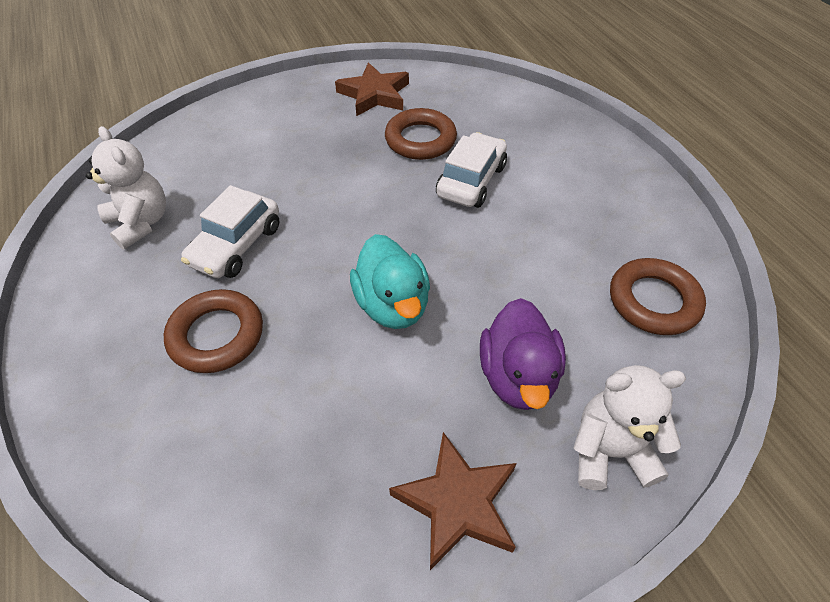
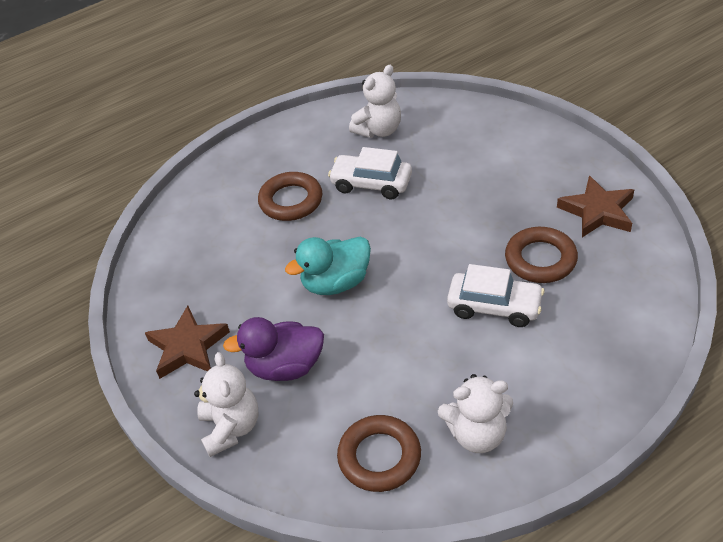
camera: 85 degrees right, 5 degrees down
(626, 222) = (477, 434): none -> white teddy bear

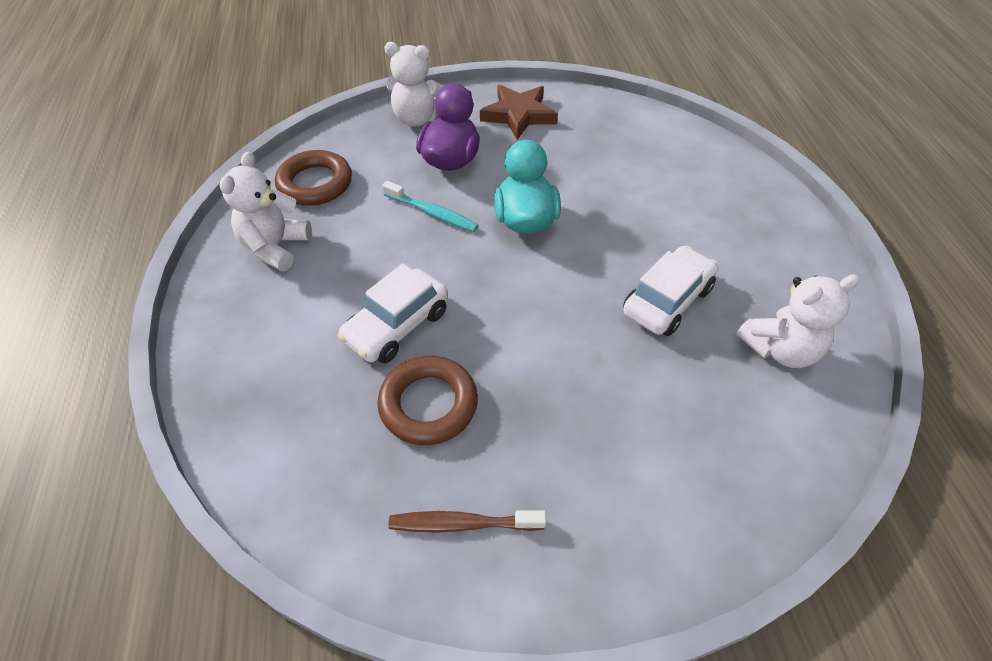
camera: 110 degrees right, 5 degrees up
(291, 201) = (675, 224): brown ring -> none
(364, 345) = (432, 213): none -> turquoise toothbrush
(379, 130) = (780, 349): white teddy bear -> white teddy bear turned 90 degrees counterclockwise
(597, 211) = (462, 524): brown star -> brown toothbrush

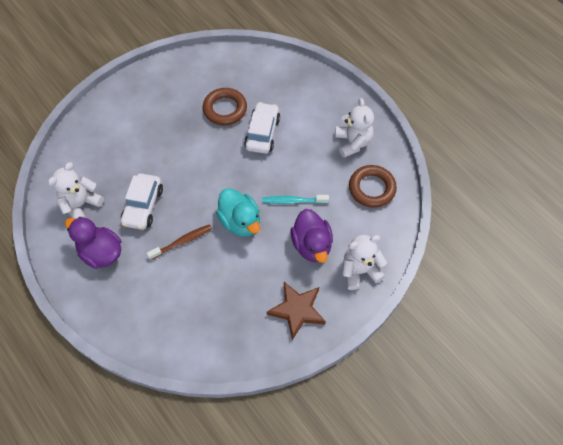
camera: 150 degrees right, 10 degrees up
(462, 524) = (186, 79): brown toothbrush -> brown toothbrush (182, 242)
(757, 265) = (101, 252): none -> purple duck

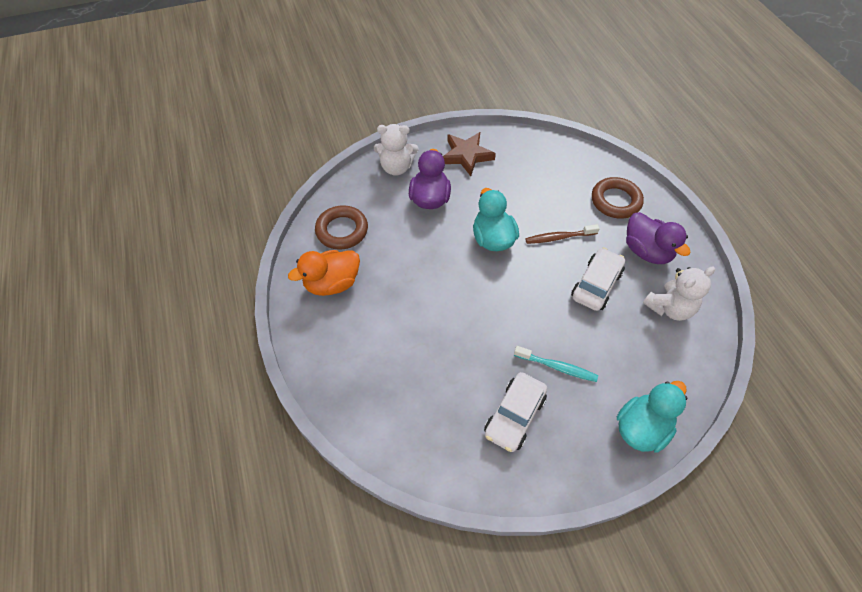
camera: 160 degrees left, 5 degrees down
(101, 113) = (641, 428): none -> turquoise duck
(225, 109) = (467, 378): brown ring -> brown ring (615, 201)
(262, 133) = (431, 328): white car -> white car (514, 416)
(293, 201) = (429, 242): turquoise toothbrush -> turquoise toothbrush (557, 367)
(353, 142) = (332, 283): white teddy bear -> orange duck

